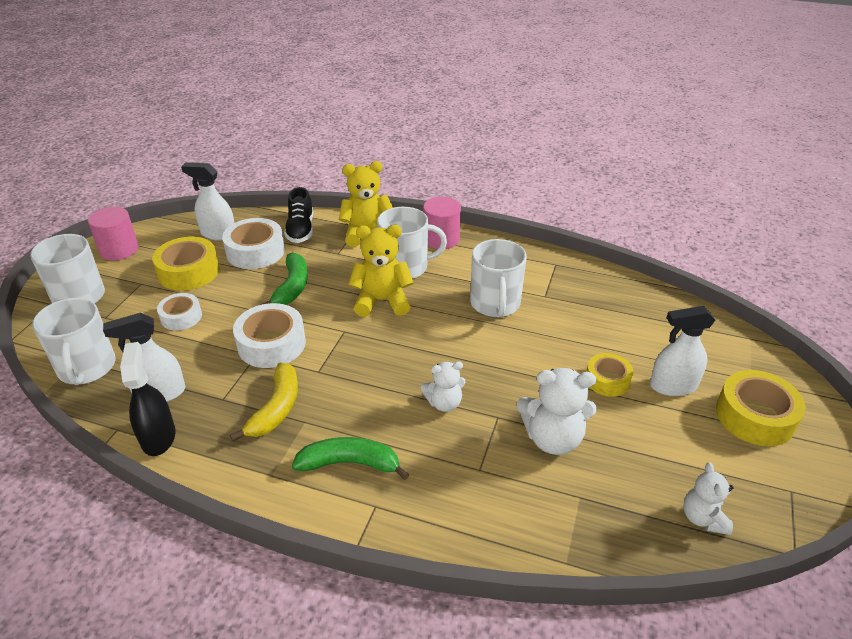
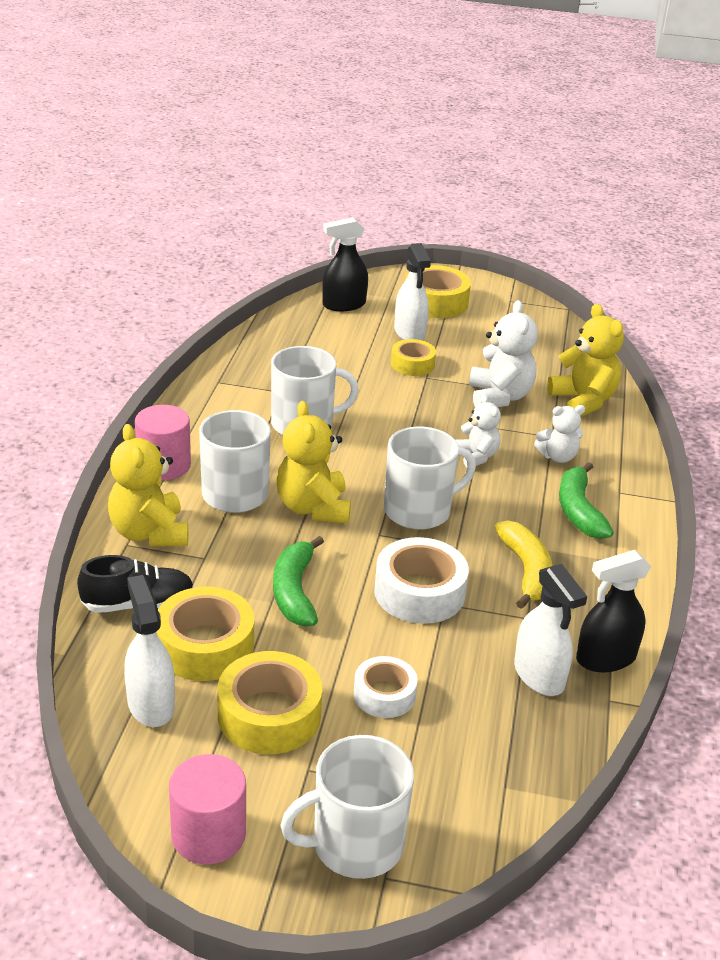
camera: 100 degrees left, 5 degrees down
(86, 368) = (518, 769): white mug -> white mug (419, 510)
(218, 234) = (150, 704): white spray bottle -> white spray bottle turned 150 degrees clockwise
(255, 252) = (205, 646): white tape -> yellow tape
(276, 408) = (526, 571): yellow banana -> yellow banana turned 75 degrees clockwise
(292, 287) = (294, 591): green banana -> green banana turned 90 degrees counterclockwise
(552, 515) = (583, 401): none -> yellow teddy bear
(703, 518) = (553, 337): white teddy bear -> white teddy bear (558, 457)
(717, 343) = (343, 305): none -> black spray bottle

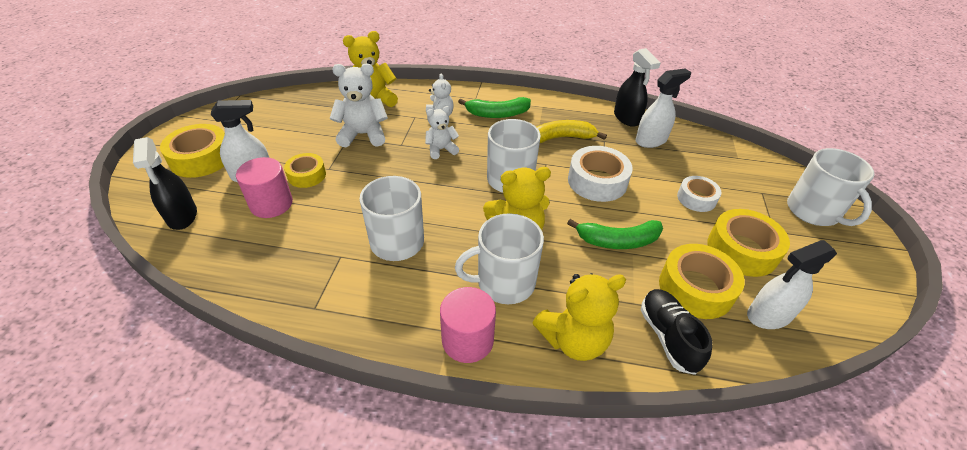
camera: 90 degrees left, 10 degrees up
(208, 834) = (853, 274): pink cylinder -> pink cylinder (271, 204)

